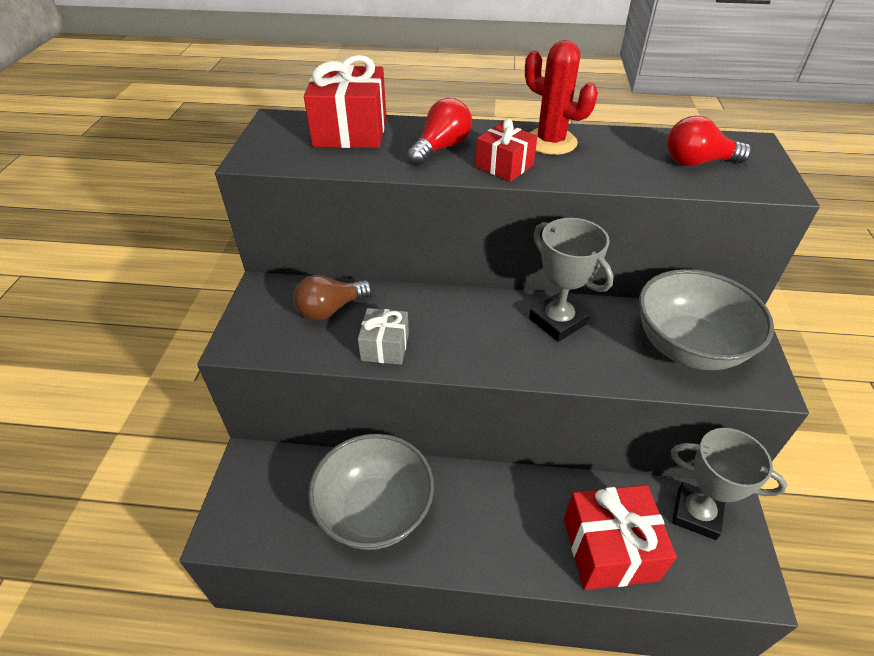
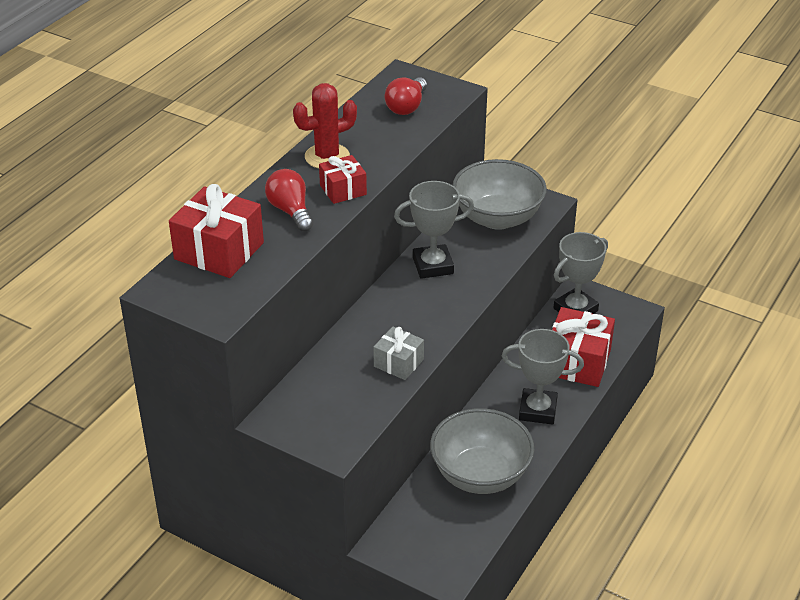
camera: 65 degrees left, 5 degrees down
(331, 309) = (332, 383): brown light bulb -> none
(503, 533) = (537, 410): none -> grey trophy

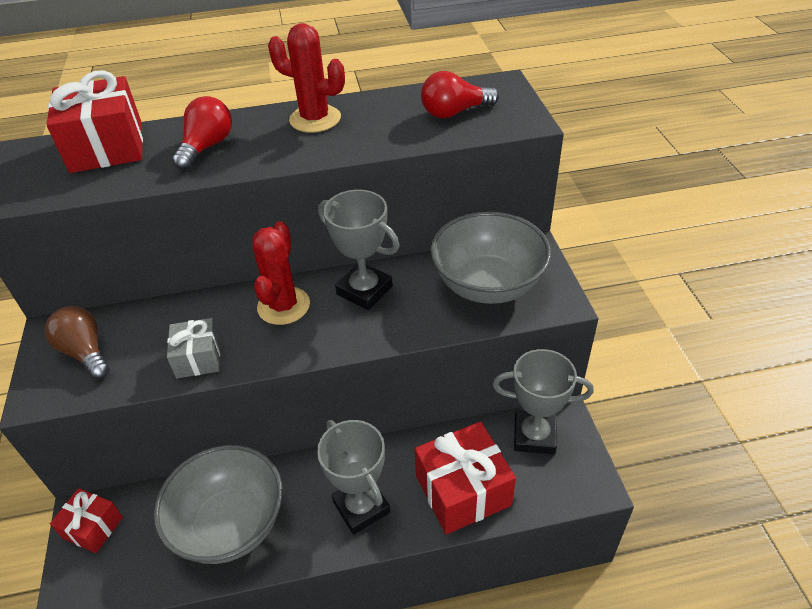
camera: 50 degrees right, 5 degrees up
(320, 411) = (85, 352): none -> brown light bulb
(343, 190) = (273, 153): red gift -> red gift (93, 527)
(399, 305) = (283, 306): none -> red cactus

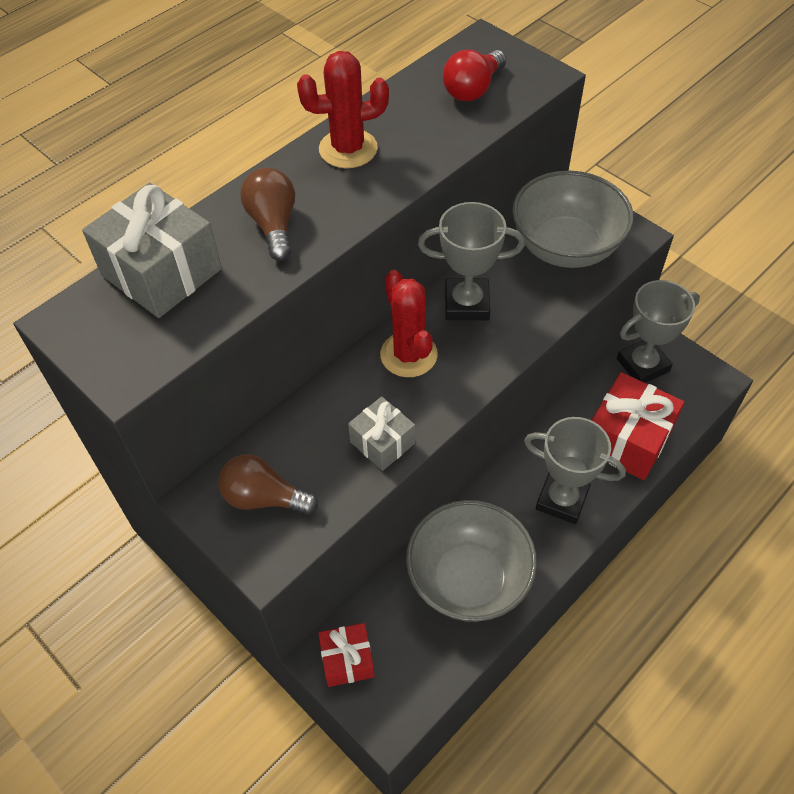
camera: 35 degrees left, 10 degrees up
(107, 147) = (162, 272): red gift -> grey gift
(207, 147) = (273, 225): red light bulb -> brown light bulb

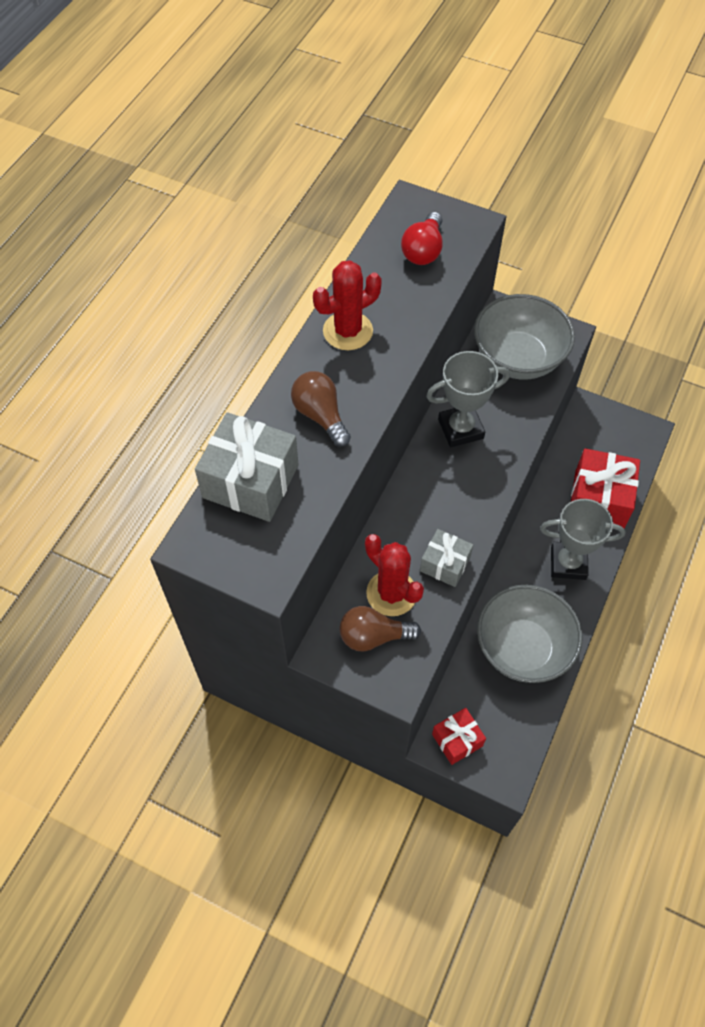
camera: 20 degrees left, 5 degrees up
(408, 355) = (433, 485): red cactus -> red cactus (391, 593)
(642, 365) = (588, 433): grey trophy -> none

